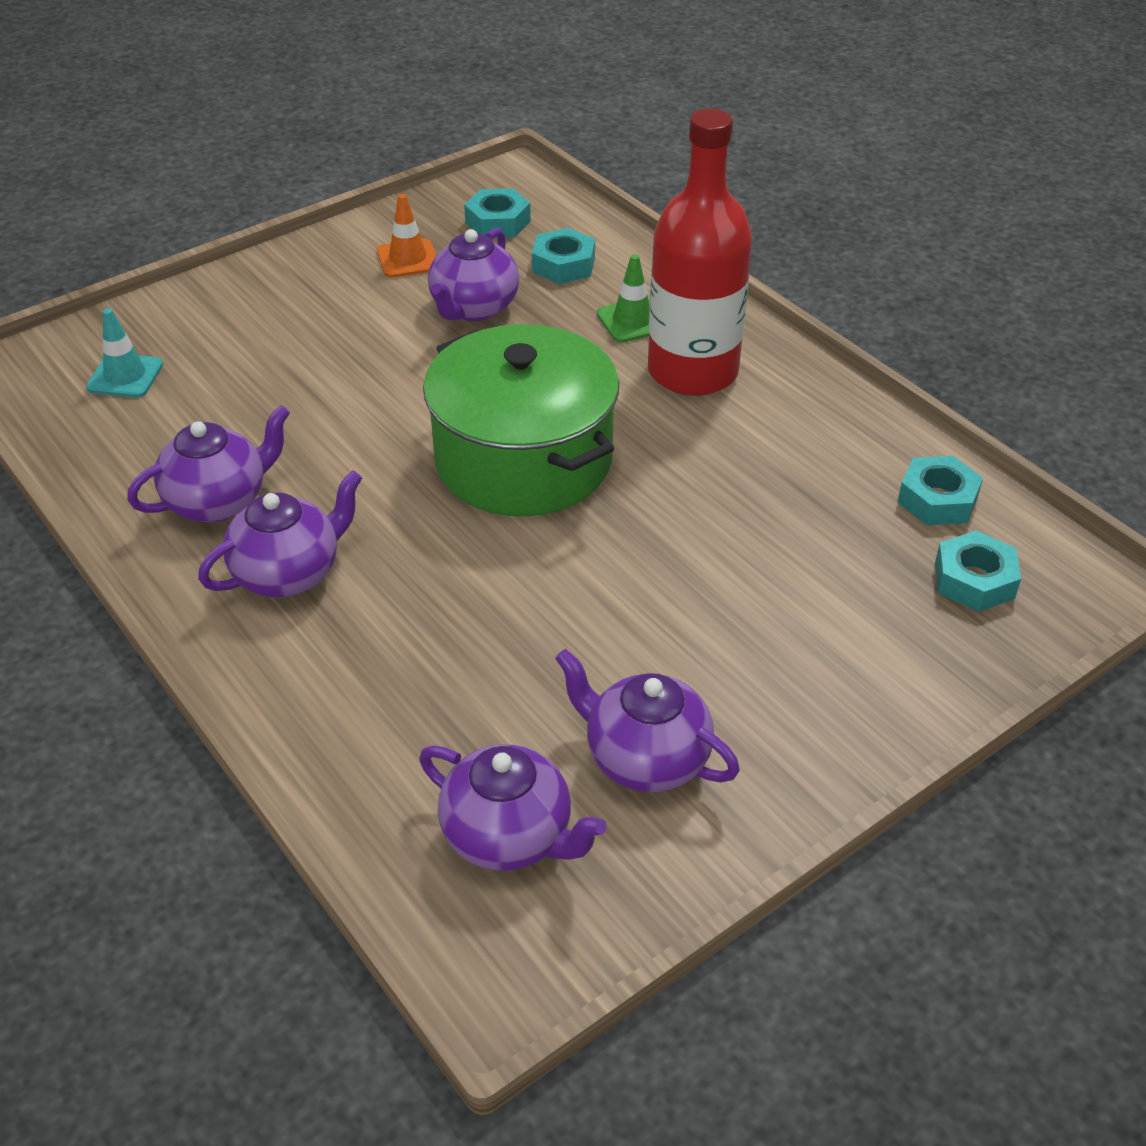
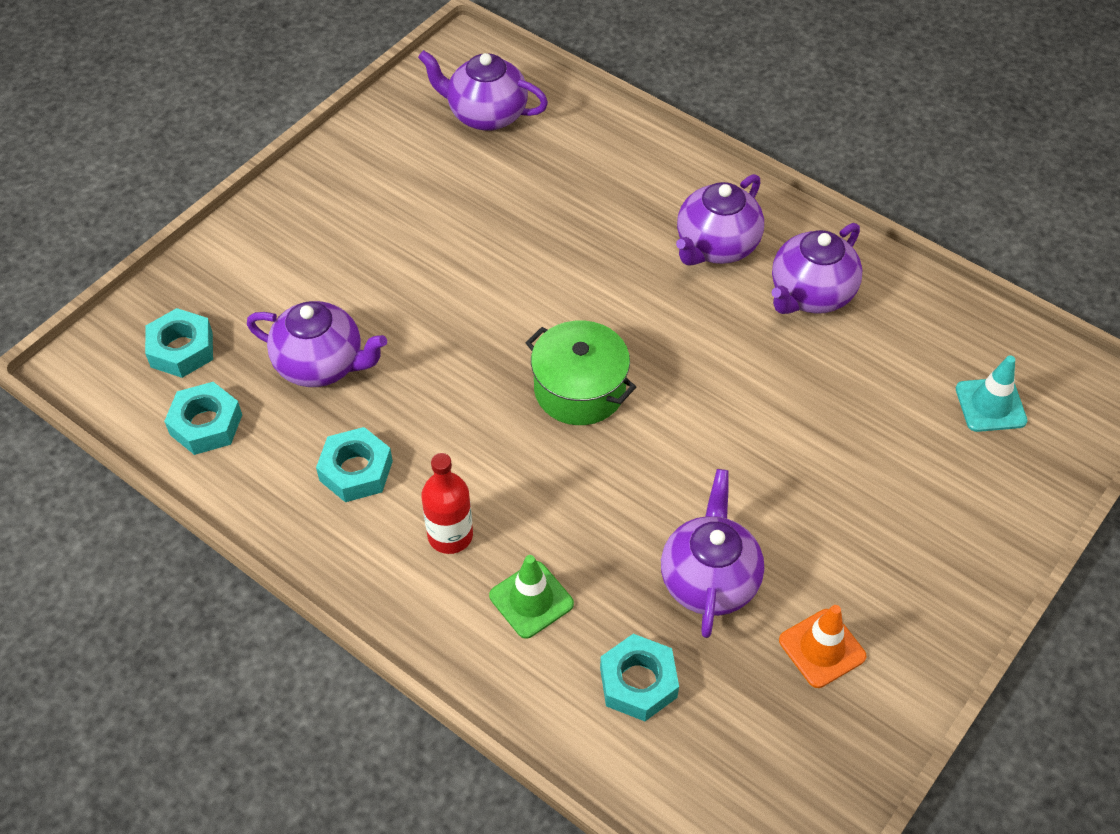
camera: 165 degrees right, 10 degrees up
(498, 222) = (749, 751): turquoise nut -> turquoise nut (356, 471)
(523, 460) = (579, 389): green pot -> green pot, size x0.57
(645, 758) = (415, 172): purple teapot -> purple teapot (321, 365)
(692, 372) = (450, 535): red bottle -> red bottle, size x0.48

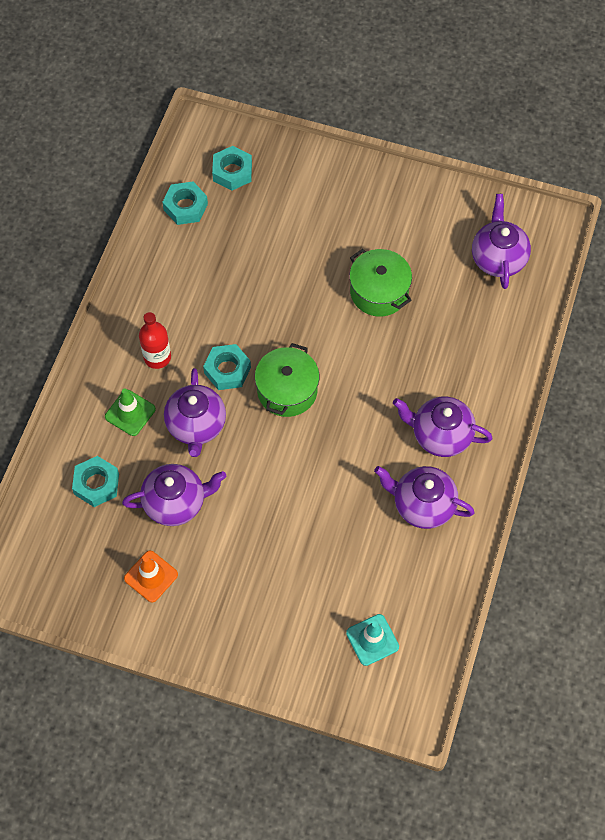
camera: 70 degrees right, 10 degrees up
(321, 365) = (250, 246): purple teapot -> purple teapot (196, 426)
(356, 471) = (183, 293): turquoise nut -> turquoise nut (227, 370)
(473, 244) = (379, 292): none -> green pot

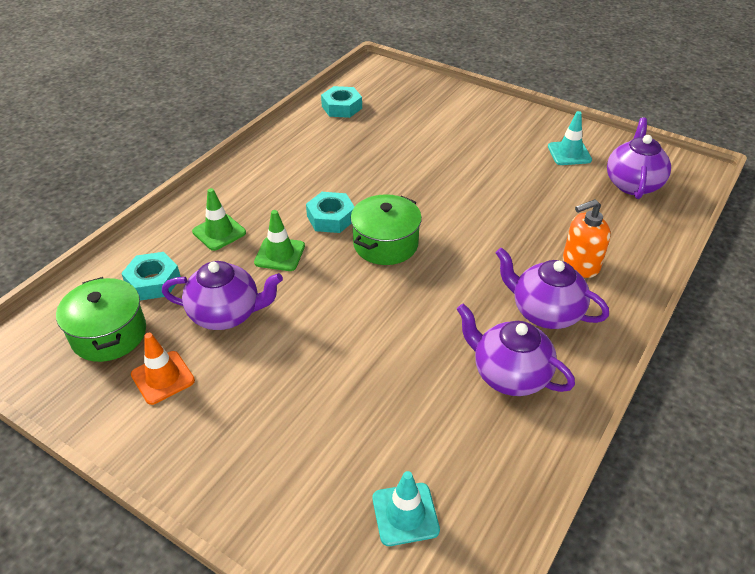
camera: 15 degrees right, 20 degrees down
(157, 357) = (267, 197): red bottle -> none
(196, 426) = (280, 254): purple teapot -> green traffic cone
(232, 172) = (392, 94): turquoise nut -> none
(379, 292) = (504, 188): green pot -> green pot (109, 334)
(433, 227) = (569, 153): none -> turquoise traffic cone
(462, 374) = (580, 264): none -> orange soap dispenser

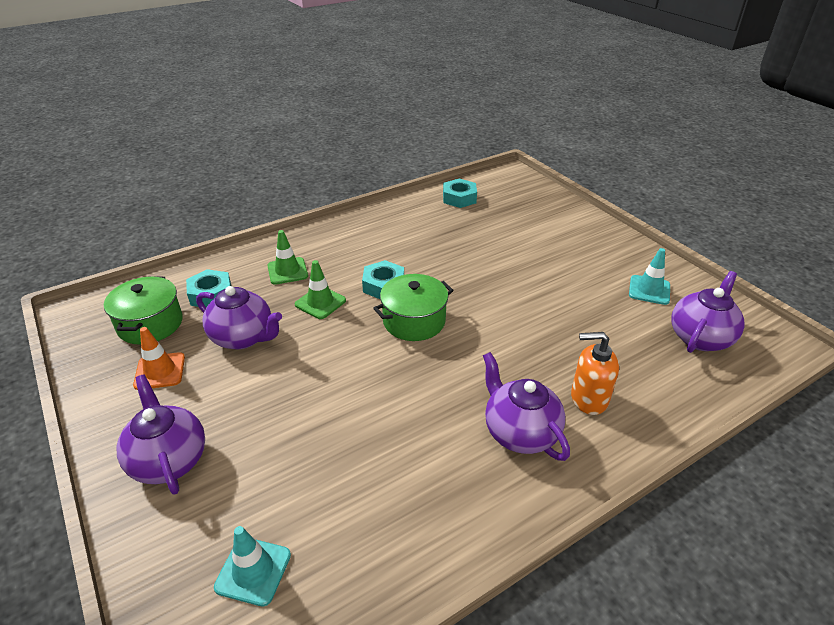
camera: 25 degrees right, 5 degrees down
(509, 374) = (442, 479): purple teapot -> purple teapot (169, 460)

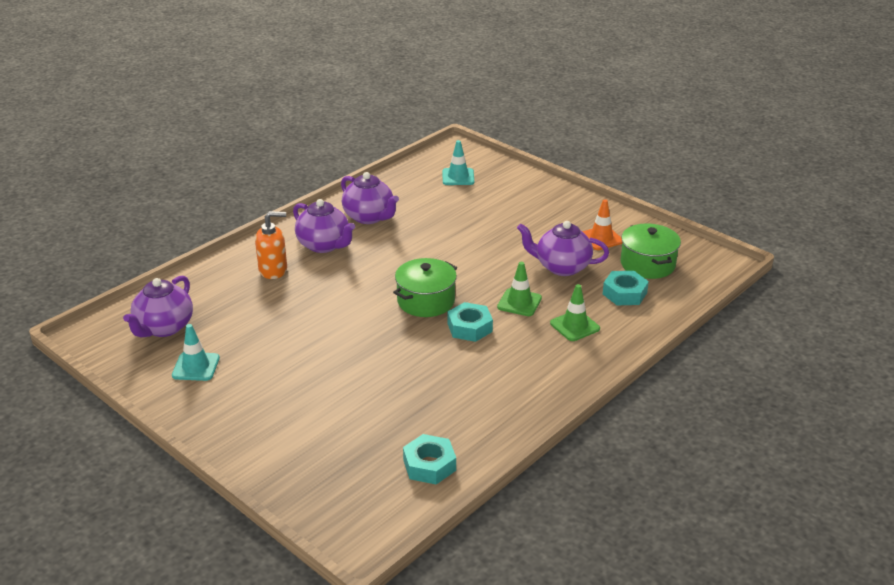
camera: 165 degrees right, 5 degrees down
(169, 460) = (543, 202): purple teapot -> purple teapot (369, 217)

